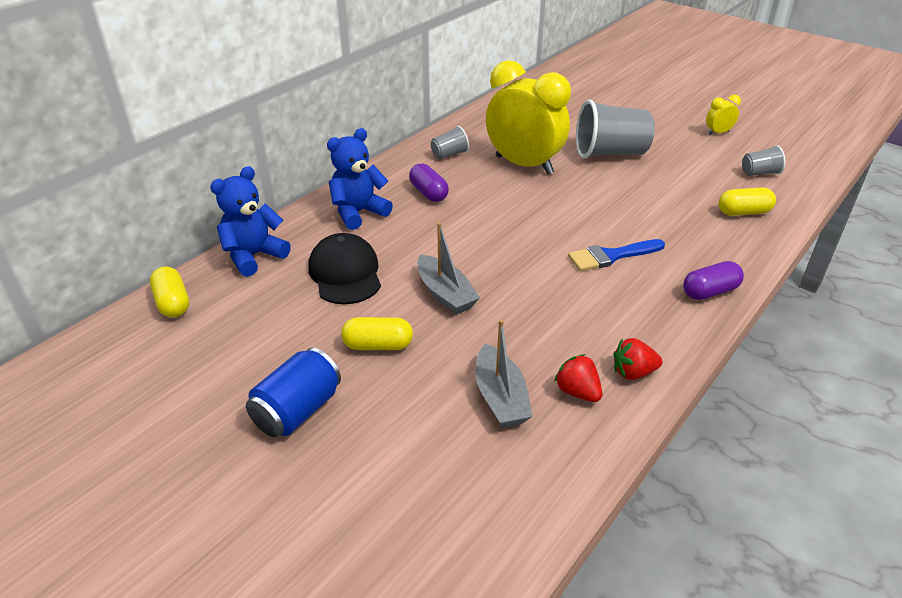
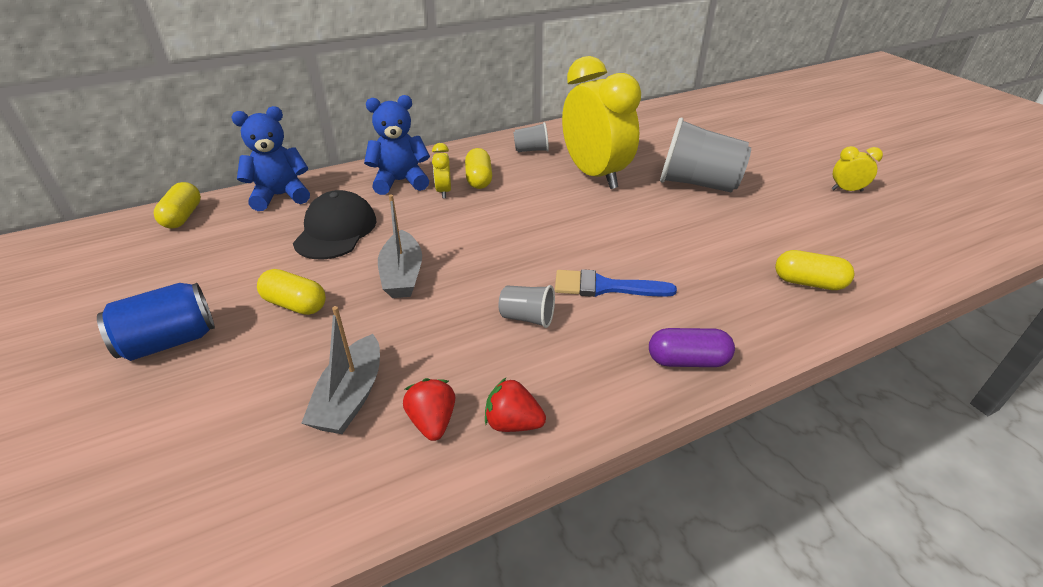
camera: 25 degrees right, 0 degrees up
(408, 212) = (444, 191): none -> yellow clock
(429, 193) = (479, 179): purple capsule -> yellow capsule
(759, 173) = (866, 244): grey cup -> grey cup (527, 318)

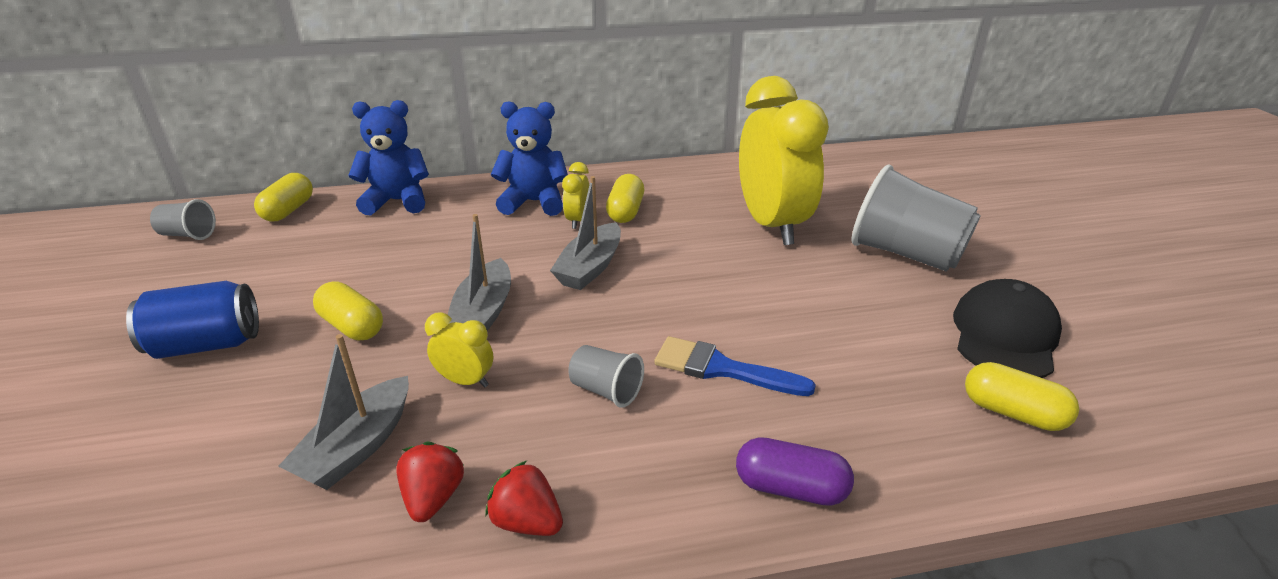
camera: 15 degrees right, 5 degrees down
(336, 231) = (436, 249): black cap -> black cap (1004, 335)
(471, 227) = (590, 267): none -> grey boat
(531, 150) = (705, 185): grey cup -> grey cup (188, 235)
(846, 190) = (1124, 292): yellow clock -> yellow clock (465, 381)

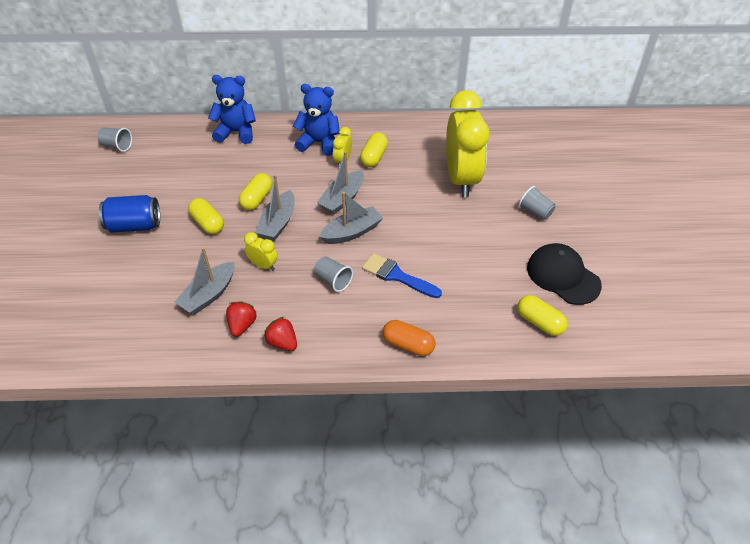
camera: 10 degrees right, 15 degrees up
(288, 210) = (172, 133): yellow capsule -> yellow capsule (257, 199)
(619, 312) = (352, 232): none -> grey boat
(790, 488) = (408, 345): purple capsule -> orange capsule
(905, 254) = (535, 212): grey cup -> grey cup, size x0.49
(1004, 335) = (563, 276): black cap -> black cap turned 75 degrees counterclockwise

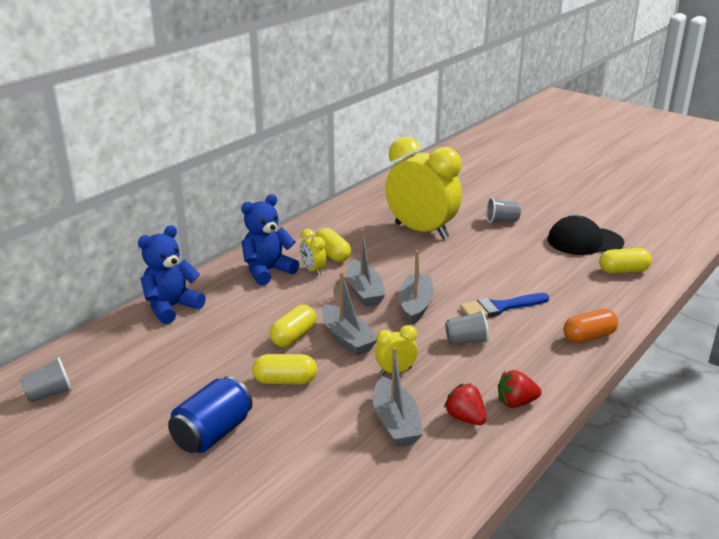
camera: 50 degrees left, 20 degrees down
(257, 199) = (293, 336): yellow capsule -> yellow capsule turned 60 degrees clockwise

